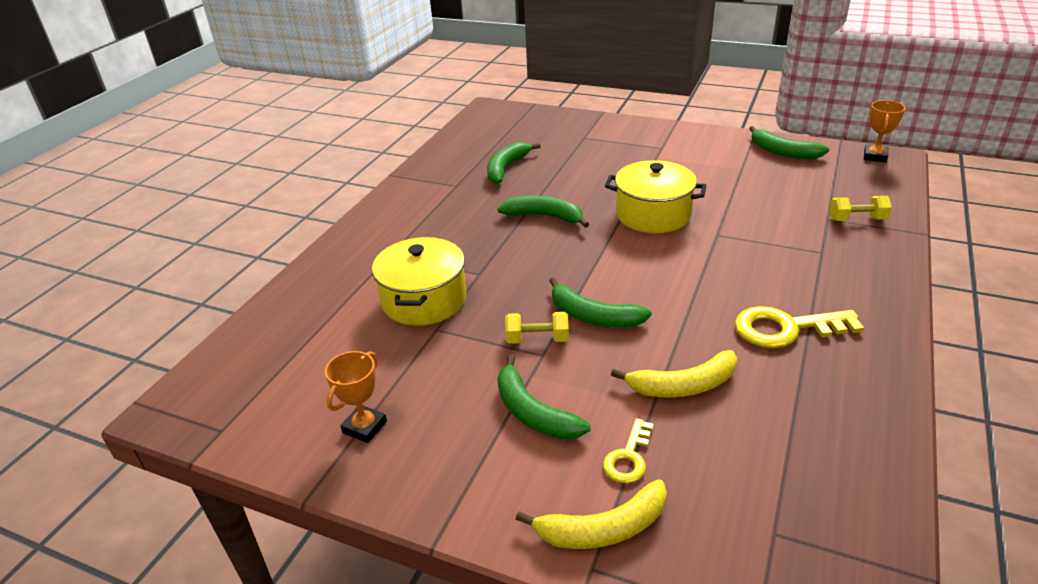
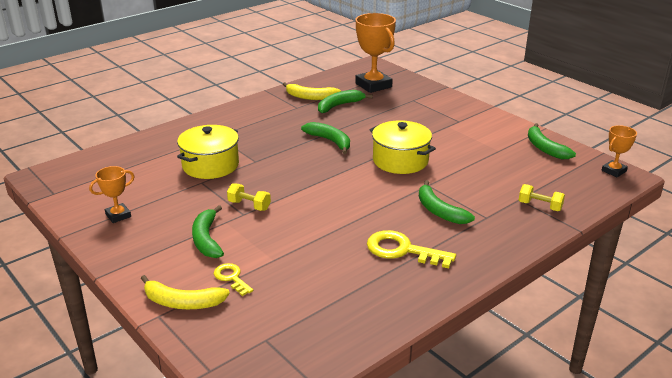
camera: 25 degrees right, 5 degrees down
(519, 132) = (373, 85): none -> orange trophy
(593, 316) = (294, 204): green banana -> green banana (439, 211)
(628, 457) = (231, 278): yellow key -> yellow key turned 90 degrees clockwise
(683, 386) = (302, 256): yellow banana -> yellow banana (310, 97)

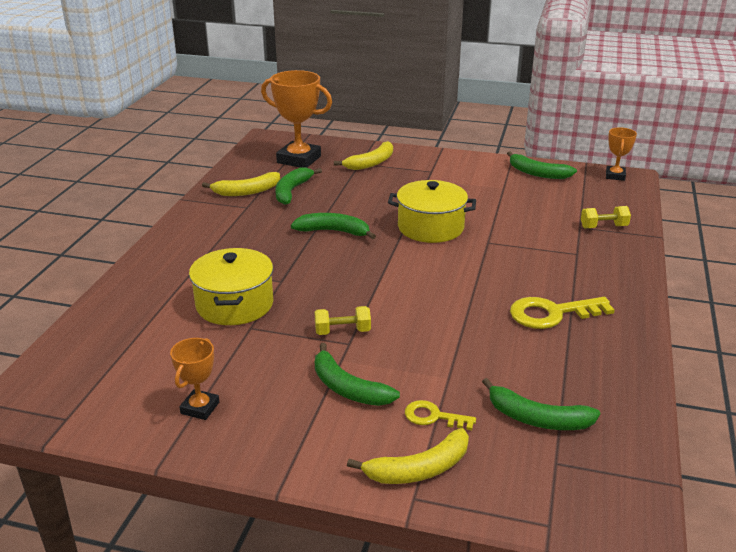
camera: 35 degrees left, 0 degrees up
(421, 102) = (371, 163): none -> yellow banana
(439, 211) = (531, 263): green banana -> green banana (537, 419)

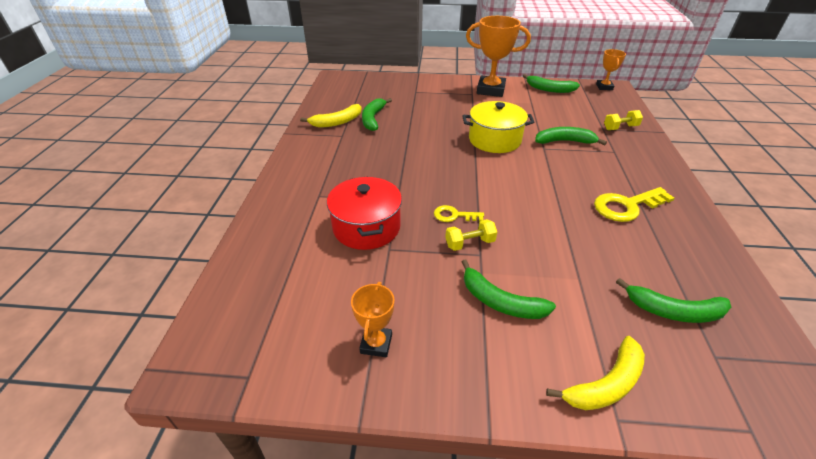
camera: 10 degrees left, 10 degrees up
(234, 304) = (366, 227): yellow pot -> red pot
(299, 159) = (367, 92): orange trophy -> orange trophy (490, 90)
(333, 231) = (421, 150): green banana -> green banana (564, 141)
(371, 163) = (424, 91): yellow banana -> none
(433, 417) = (588, 322): yellow key -> yellow key (454, 215)

